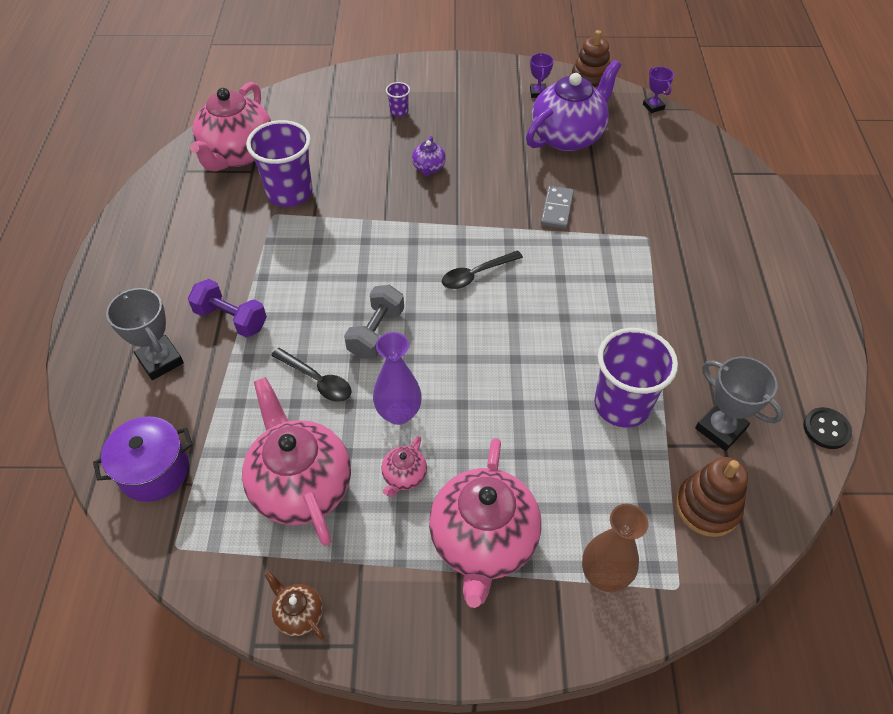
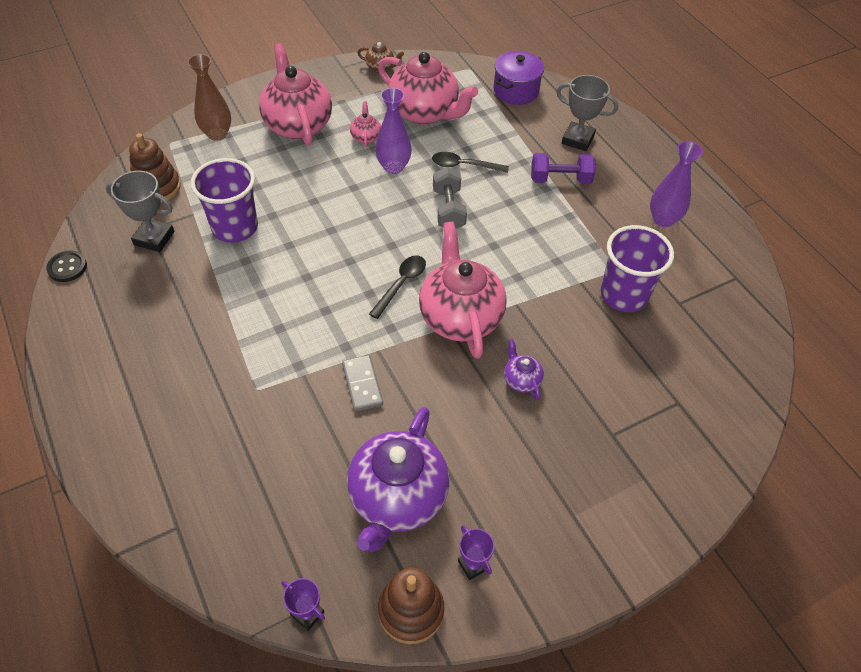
camera: 150 degrees right, 0 degrees up
(181, 238) = (663, 219): none -> purple vase
(238, 154) = (712, 315): pink teapot -> pink teapot (460, 317)
(399, 111) = (613, 446): purple cup -> none

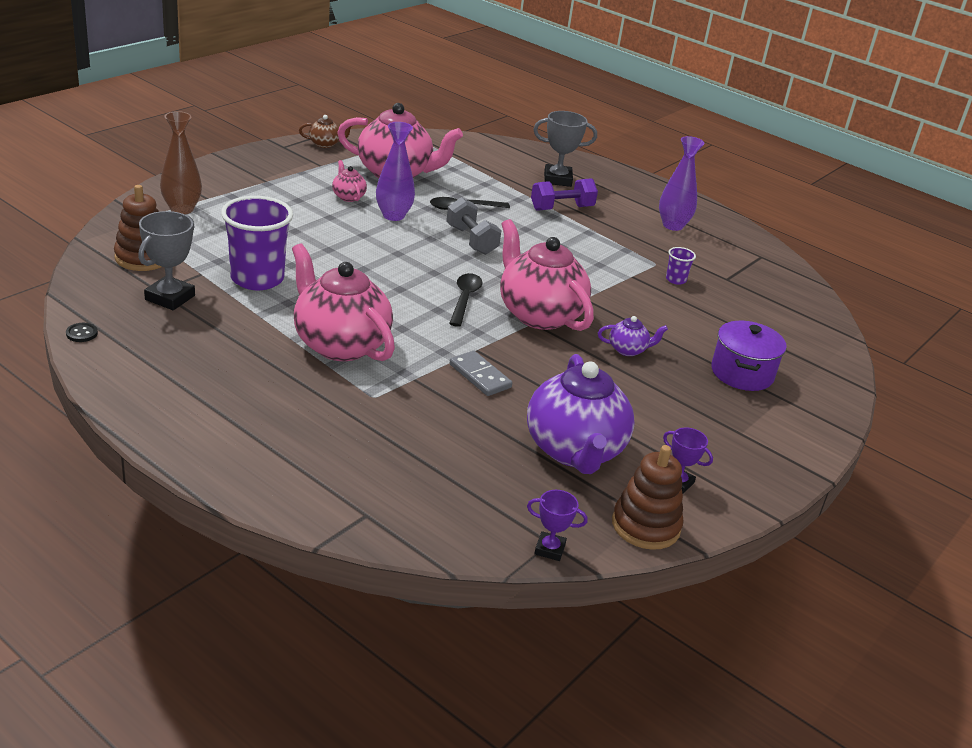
camera: 25 degrees left, 20 degrees down
(67, 267) = (82, 333): black button -> black button, size x0.66
(154, 238) = (170, 298): grey trophy -> grey trophy turned 60 degrees counterclockwise
(298, 125) = (268, 194): pink teapot -> pink teapot (340, 344)
(516, 91) = (474, 150): purple pot -> purple pot (742, 373)
(521, 380) = (628, 350): purple teapot -> purple teapot turned 135 degrees clockwise
(624, 295) = (675, 280): purple cup -> purple cup, size x0.44

